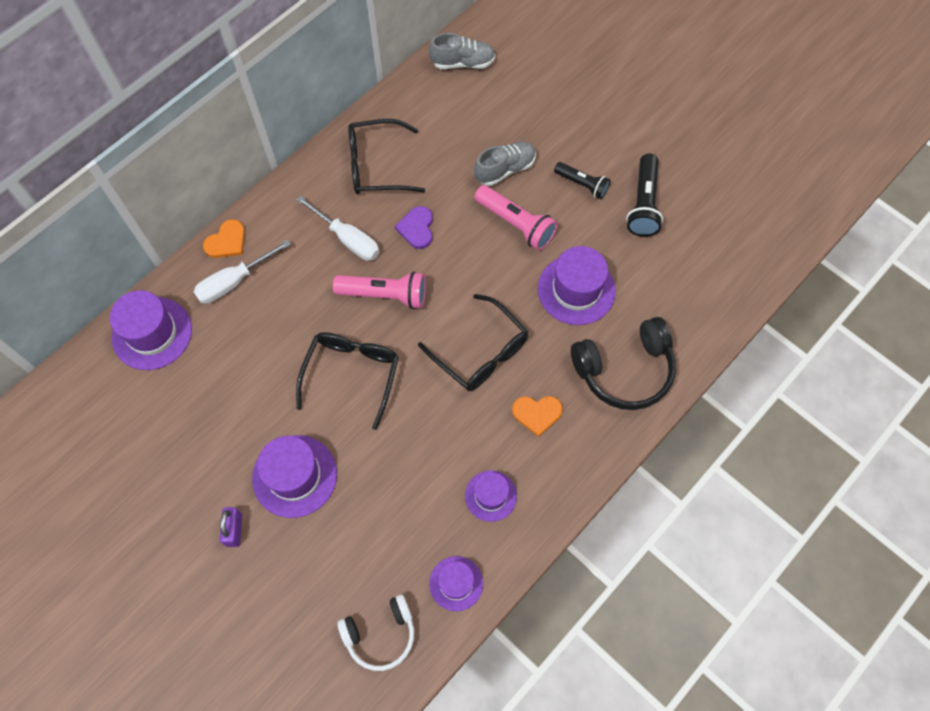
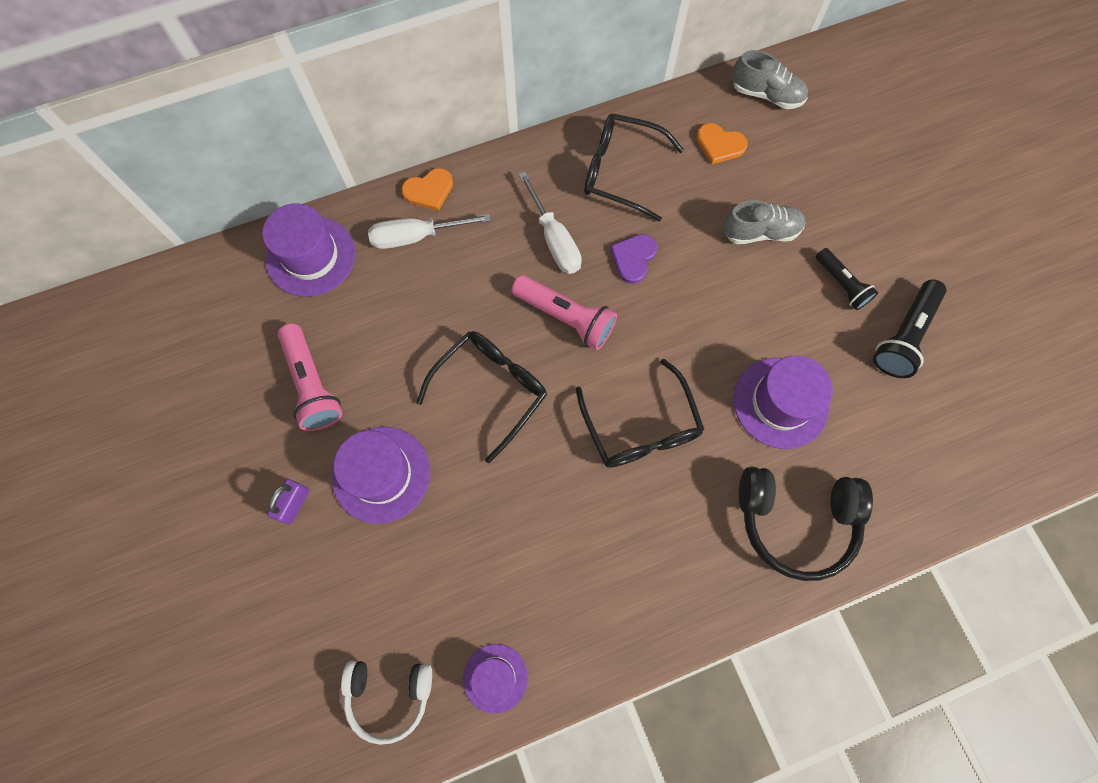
camera: 25 degrees right, 5 degrees up
(490, 496) = (578, 596): purple hat -> none
(516, 224) = (745, 298): pink flashlight -> pink flashlight (312, 384)
(537, 414) = (672, 526): orange heart -> orange heart (719, 145)

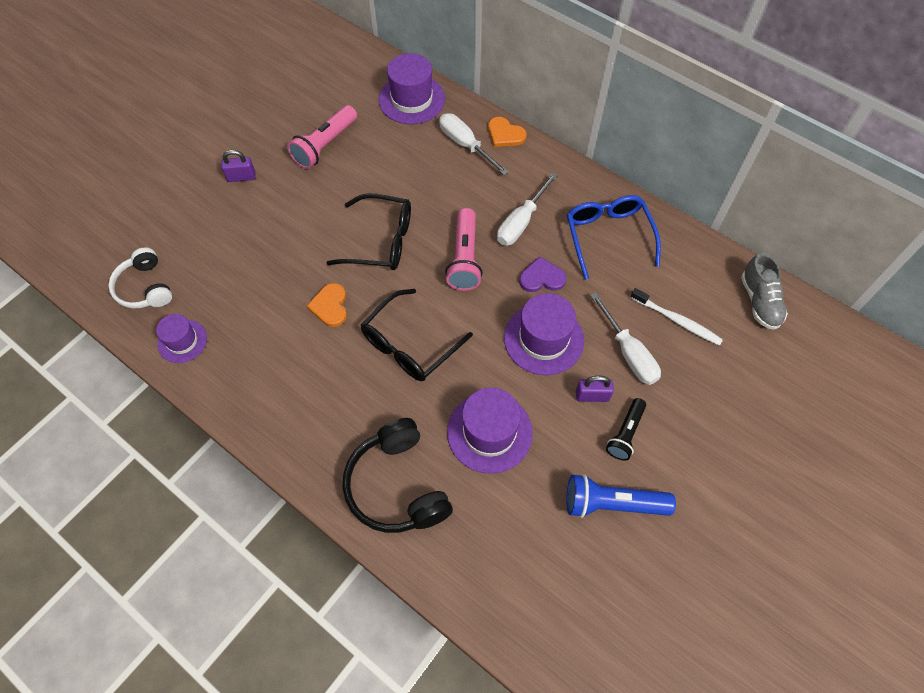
camera: 60 degrees right, 10 degrees down
(381, 474) = (286, 211): purple hat -> purple hat (543, 339)
(621, 172) = (608, 236): black glasses -> blue glasses
(719, 145) = (685, 290): orange heart -> orange heart (330, 306)
(748, 171) = (677, 321): none -> white toothbrush
(760, 232) = (628, 353): grey shoe -> white screwdriver
(788, 290) = (592, 396): none -> purple padlock
(903, 336) = (612, 503): black flashlight -> blue flashlight

